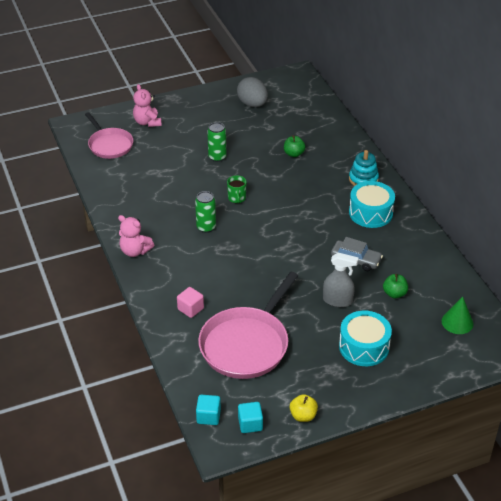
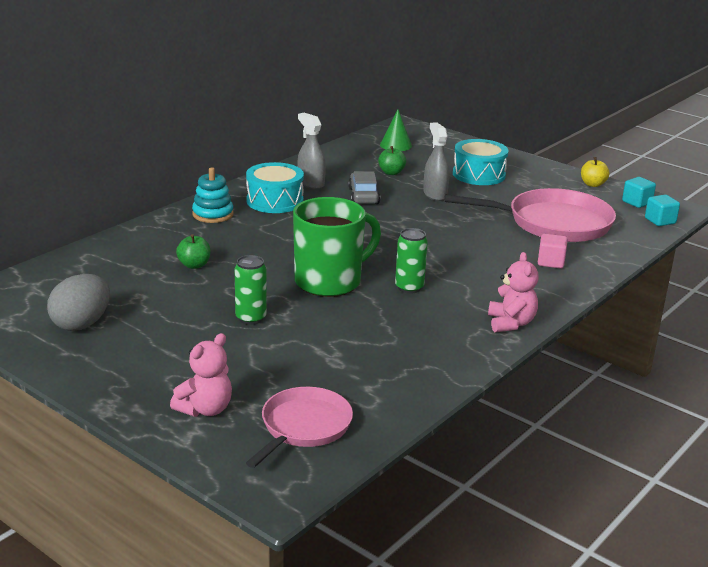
camera: 120 degrees left, 15 degrees down
(237, 198) = (329, 282): green mug -> green mug, size x2.40
(394, 241) = (311, 183): none -> grey spray bottle

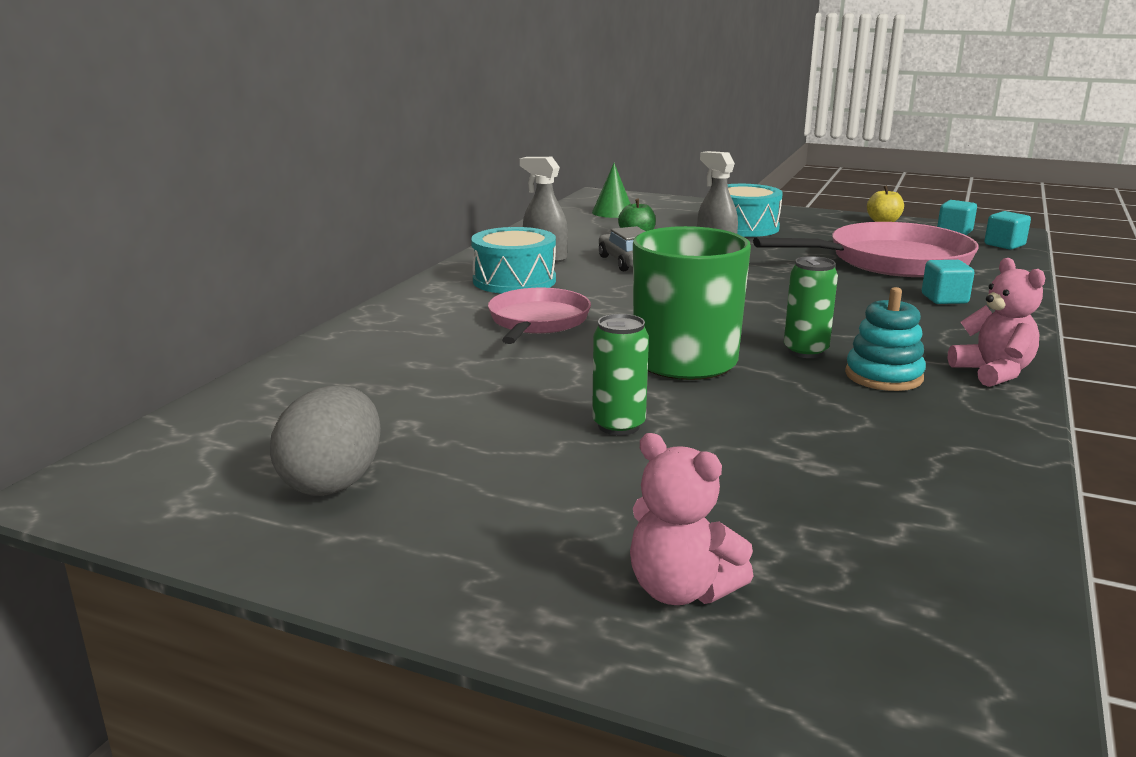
camera: 15 degrees left, 5 degrees down
(194, 265) = (463, 368): green apple -> none
(205, 409) = (681, 590): pink teddy bear -> pink teddy bear turned 105 degrees clockwise
(213, 214) = (439, 305): turquoise stacking toy -> turquoise stacking toy (883, 376)
(303, 427) = (885, 585): pink pan -> pink pan (537, 321)
(550, 262) = (944, 299): pink cube -> turquoise cube

